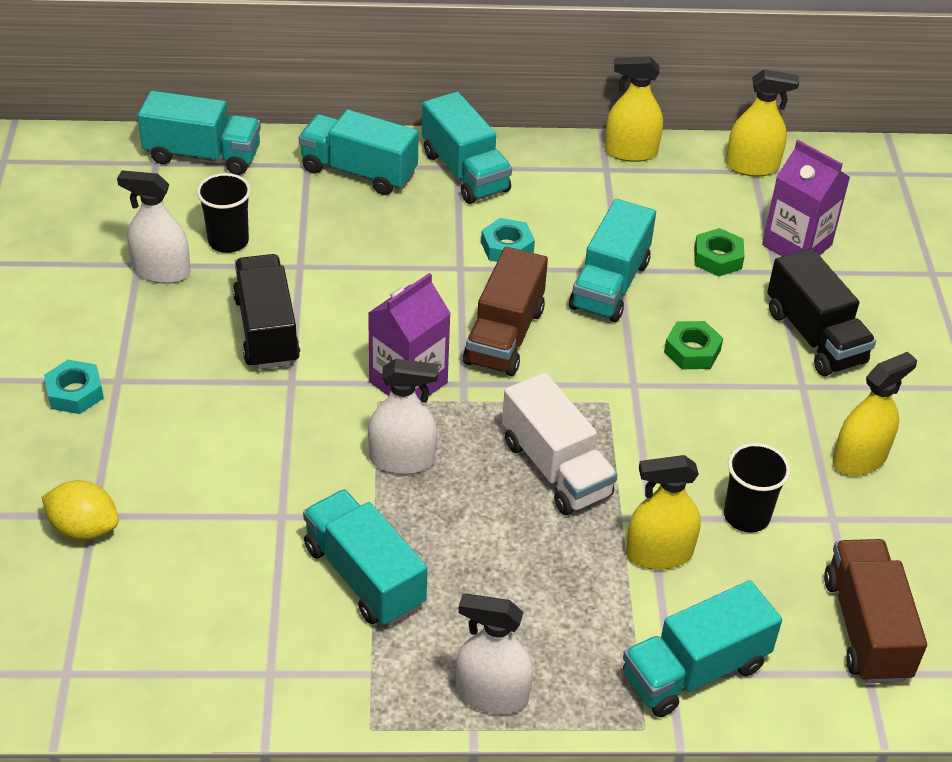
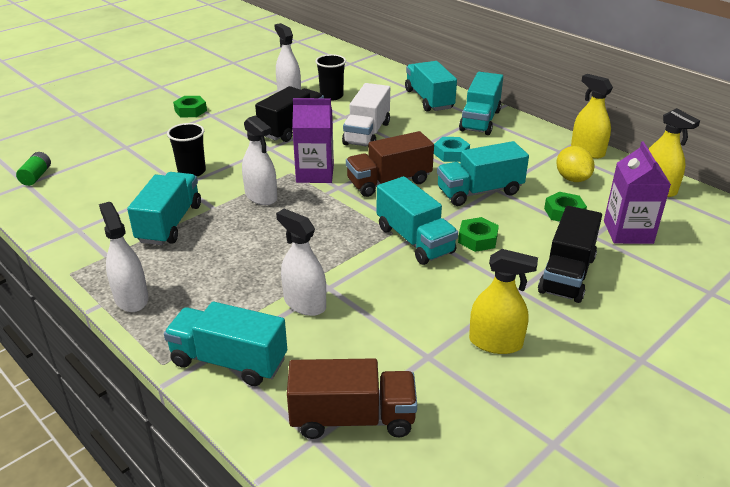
camera: 50 degrees right, 10 degrees down
(58, 652) = (36, 176): none -> green battery
(75, 392) = (190, 111): turquoise nut -> green nut
(84, 529) = (115, 148): yellow lemon -> yellow lemon (572, 179)
(203, 155) = (372, 68): turquoise truck -> turquoise truck (415, 240)
(556, 468) = (320, 240): white truck -> white truck (367, 133)
(659, 553) = (304, 303): yellow spray bottle -> white spray bottle
(746, 516) = (379, 321): black cup -> black cup (192, 171)
(866, 628) = (352, 418): brown truck -> brown truck turned 45 degrees clockwise

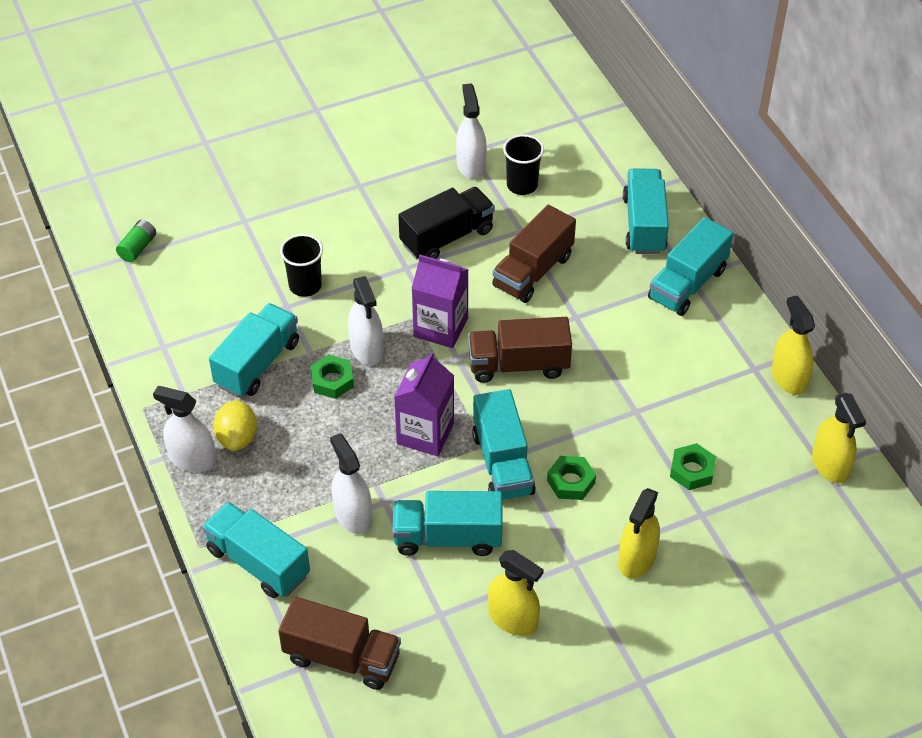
camera: 20 degrees right, 15 degrees up
(131, 298) = (192, 459): white spray bottle -> white spray bottle turned 60 degrees counterclockwise
(190, 111) = (338, 170): green nut -> green nut (332, 380)
(367, 133) = (533, 271): white truck -> brown truck
(451, 153) = (616, 336): turquoise nut -> none
(479, 192) = (614, 410): turquoise truck -> turquoise truck (448, 537)
(567, 274) = (637, 559): black truck -> yellow spray bottle
(572, 179) = (737, 420): yellow lemon -> yellow lemon (237, 438)
(628, 232) = (745, 521): purple carton -> purple carton (425, 433)

